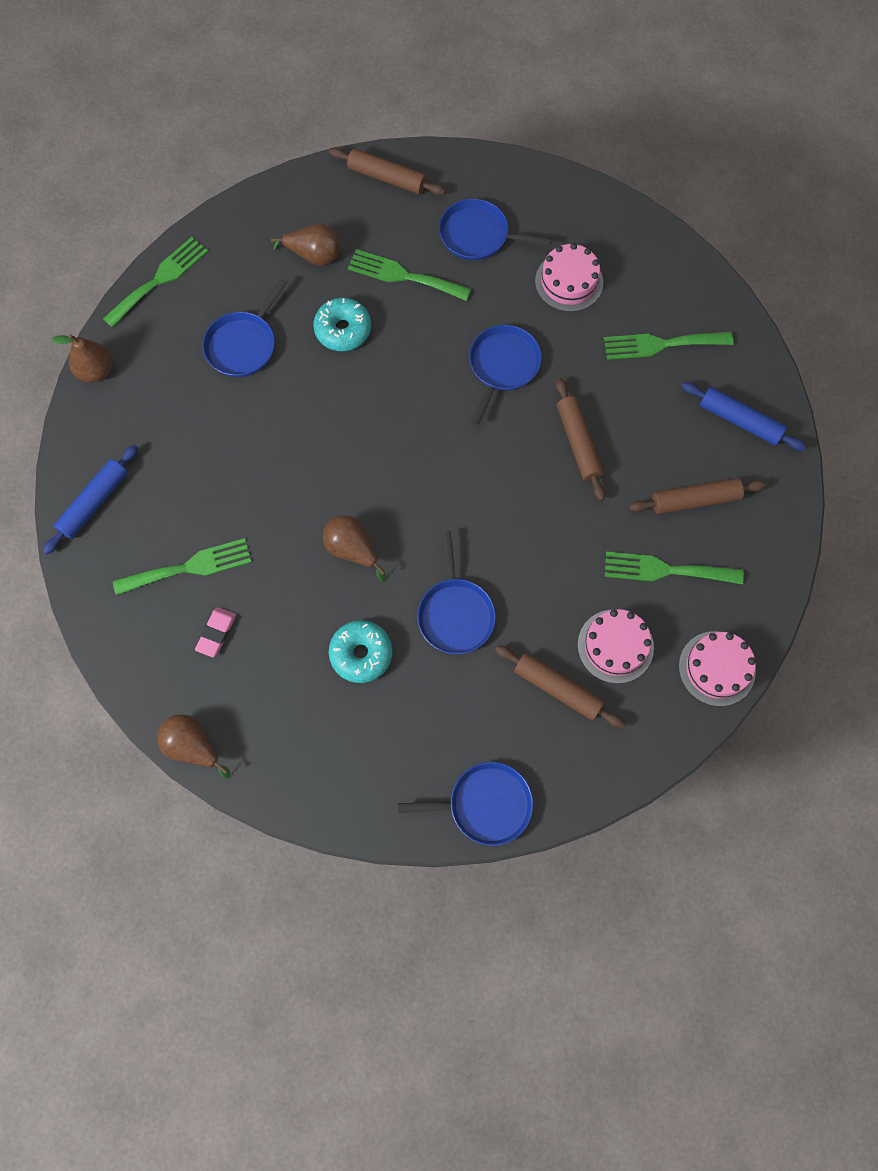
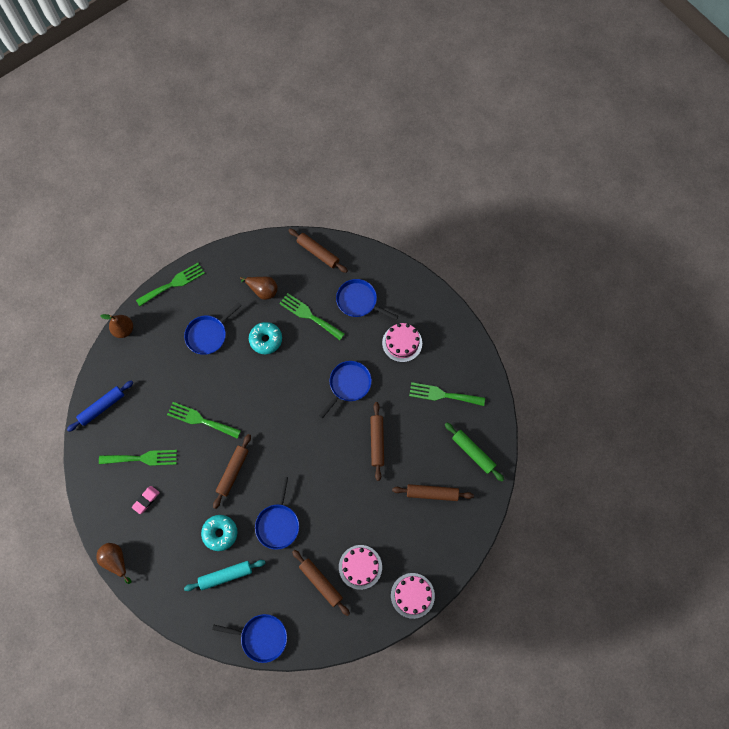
camera: 15 degrees right, 0 degrees up
(352, 549) = (233, 472): brown pear -> brown rolling pin
(392, 720) = (226, 575): none -> turquoise rolling pin
(665, 570) = (402, 530): green fork -> green fork (200, 420)
(739, 420) = (473, 452): blue rolling pin -> green rolling pin

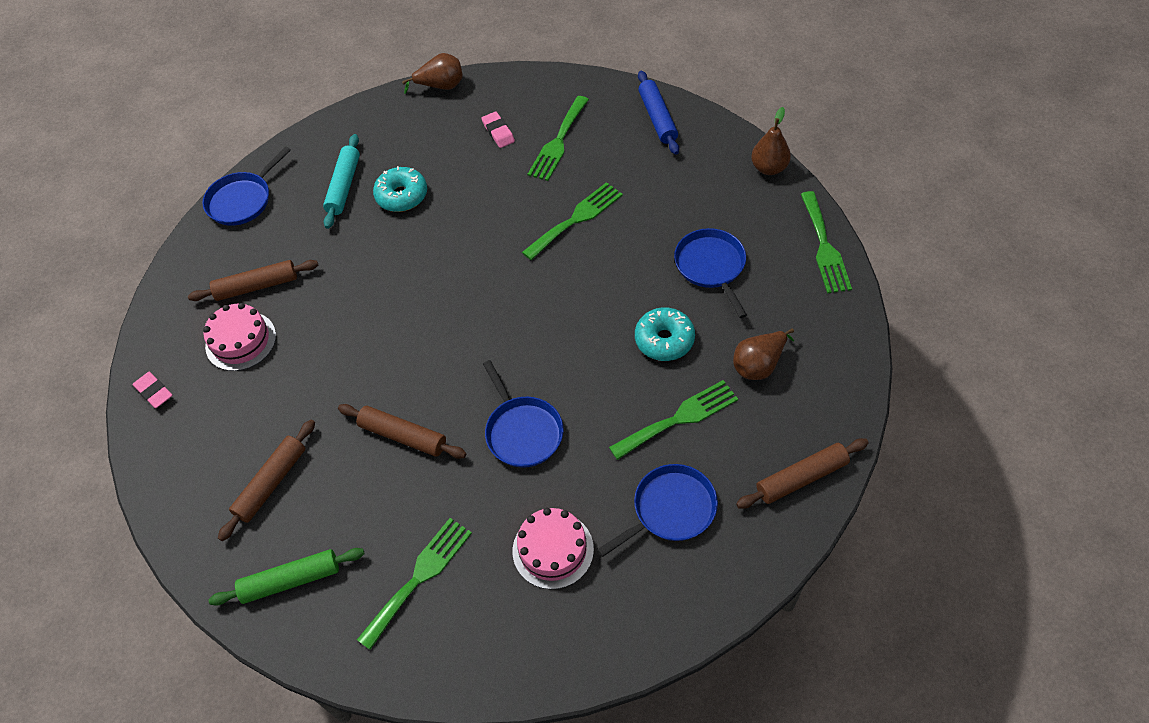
camera: 120 degrees right, 15 degrees down
(233, 472) = (476, 234): brown rolling pin -> none
(278, 524) = (368, 263): blue pan -> none
(412, 595) = (154, 392): pink cake -> pink eraser

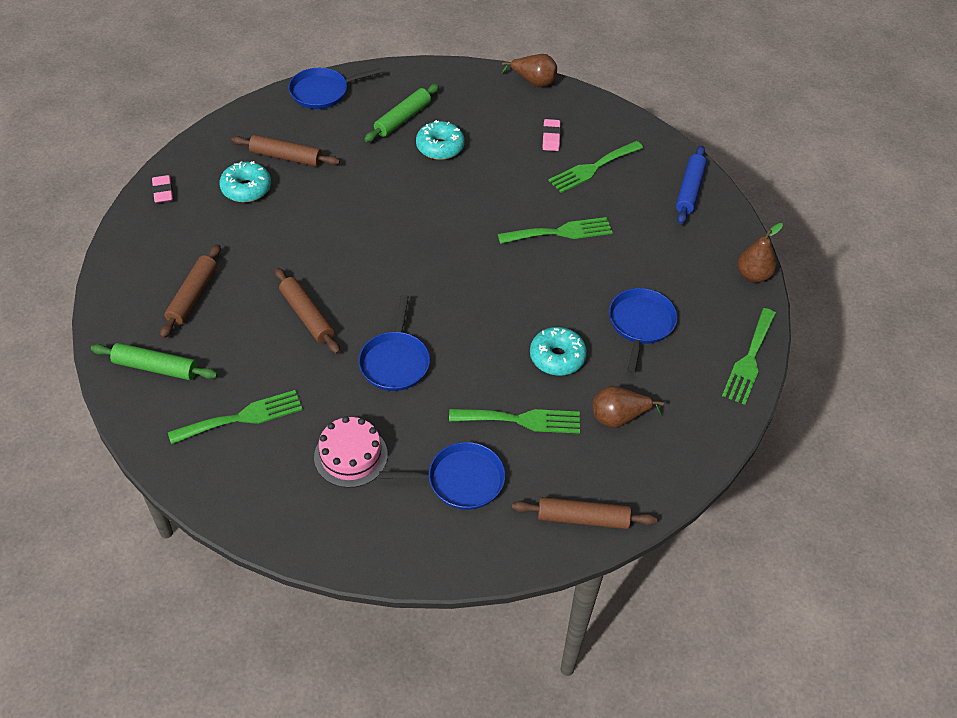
camera: 25 degrees right, 5 degrees down
(241, 341) = (246, 189): pink cake -> turquoise donut
(271, 483) = (193, 296): brown rolling pin -> brown rolling pin turned 45 degrees counterclockwise
(344, 186) = (402, 119): turquoise rolling pin -> green rolling pin

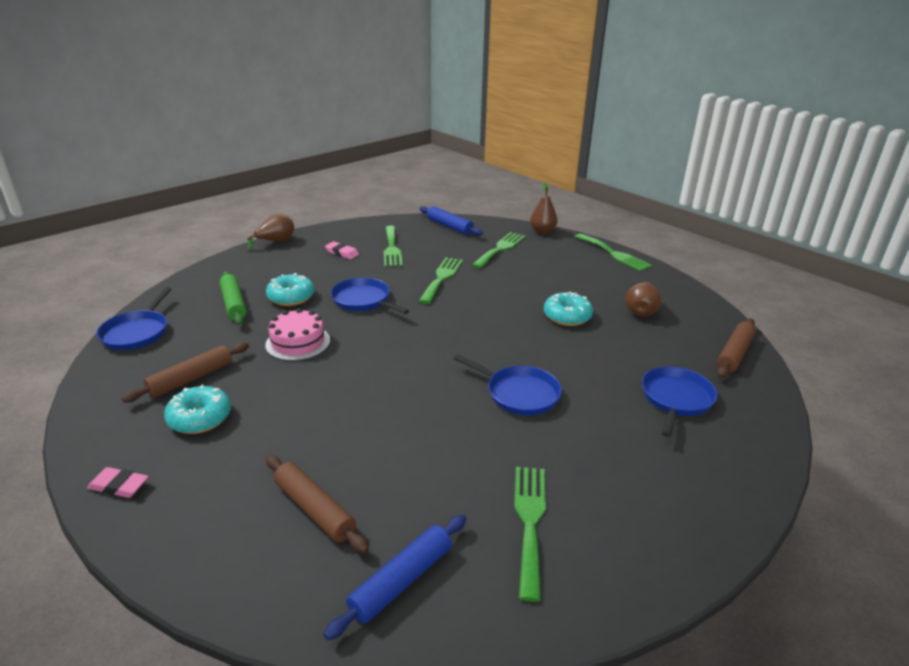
camera: 60 degrees left, 20 degrees down
(156, 367) = (401, 581): green rolling pin -> blue rolling pin
(307, 316) = (420, 430): brown rolling pin -> none
(350, 456) = (621, 455): pink cake -> pink cake (298, 342)
(521, 420) = (623, 350): green fork -> green fork (500, 249)
(640, 324) = (557, 277): blue pan -> blue pan (363, 300)

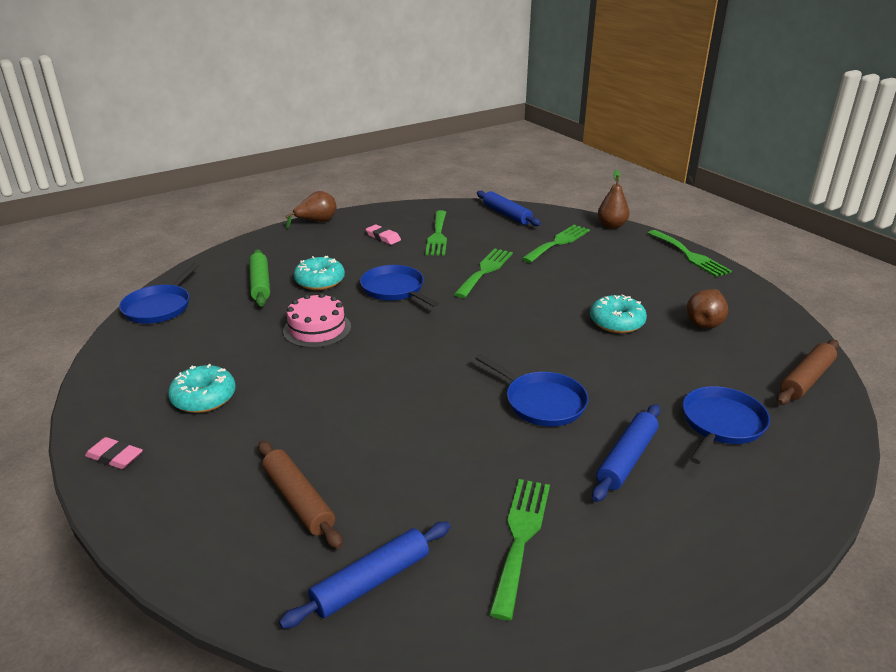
camera: 10 degrees right, 0 degrees up
(191, 379) = (203, 358): brown rolling pin -> none
(605, 438) = (627, 459): none -> blue rolling pin

